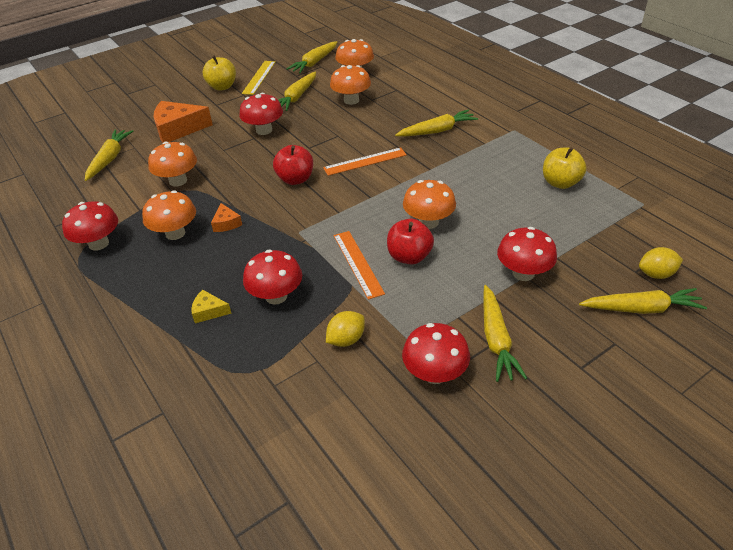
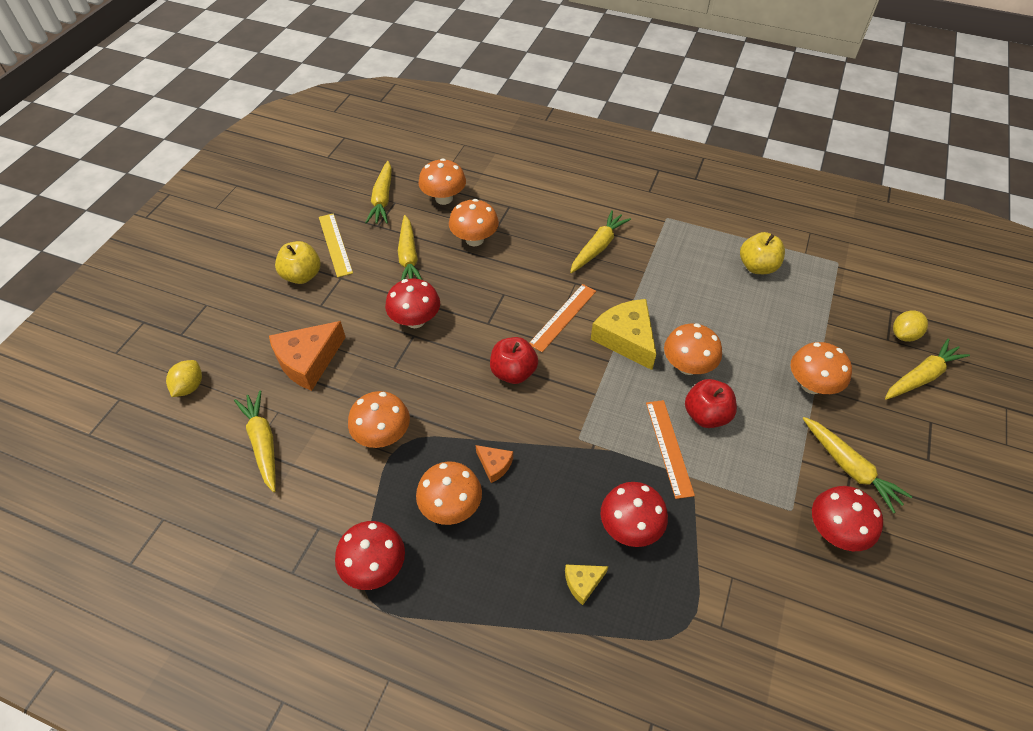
camera: 35 degrees left, 10 degrees up
(346, 339) = (736, 539): yellow lemon -> yellow lemon (189, 387)
(357, 263) = (668, 447): orange ruler -> orange ruler turned 45 degrees clockwise
(398, 189) = (626, 339): none -> yellow cheese
(523, 273) = (811, 385): red mushroom -> orange mushroom

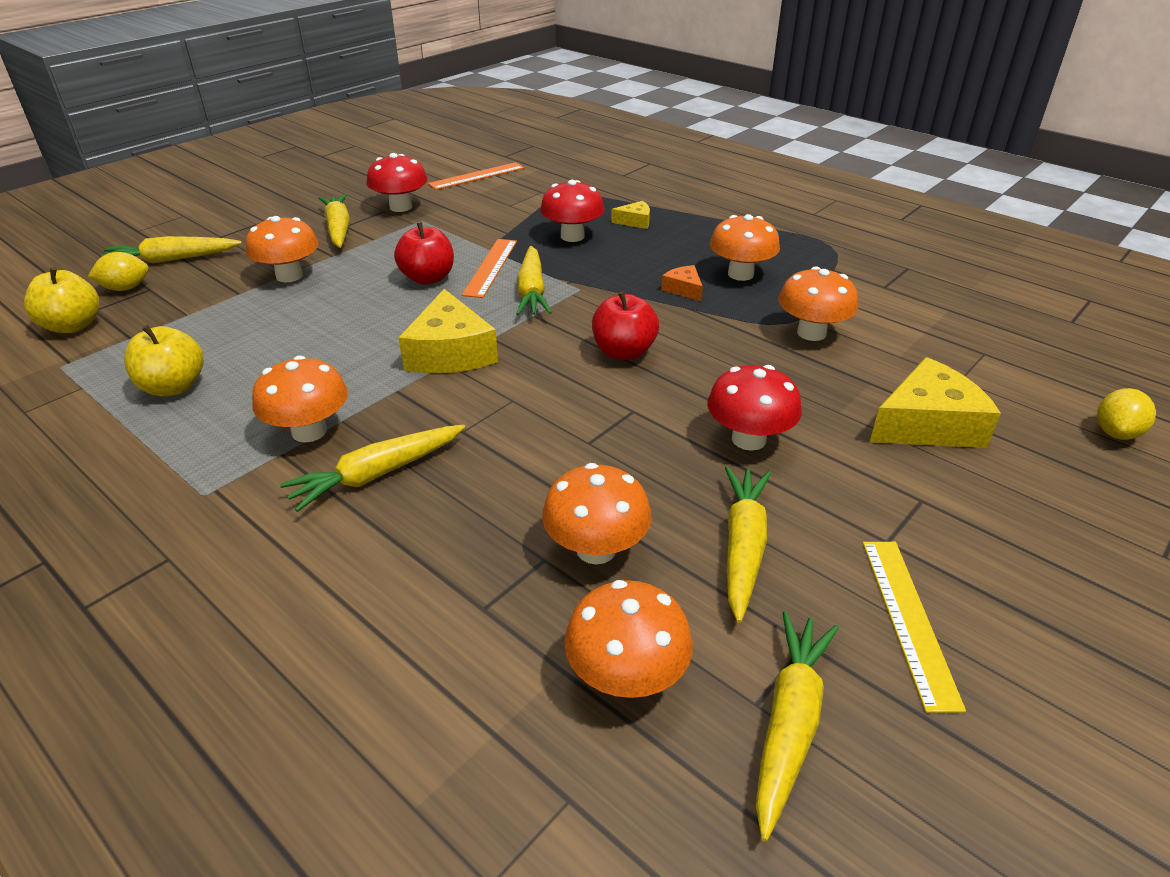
camera: 160 degrees left, 15 degrees down
(263, 443) = (971, 355): yellow carrot -> yellow carrot (532, 291)
(302, 275) = (972, 565): yellow apple -> yellow apple (73, 326)
(308, 361) = (927, 424): orange cheese -> yellow cheese
(375, 567) = (824, 257): red mushroom -> none
(562, 317) = (516, 393): orange ruler -> orange ruler (477, 176)
(687, 366) = (402, 314): orange mushroom -> orange mushroom (309, 431)

